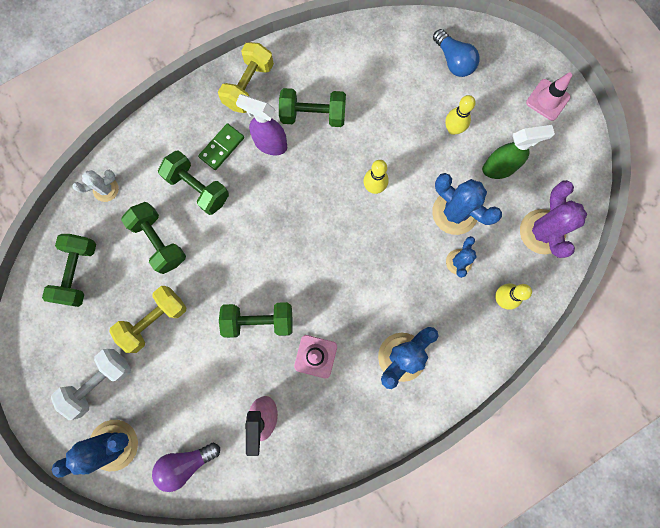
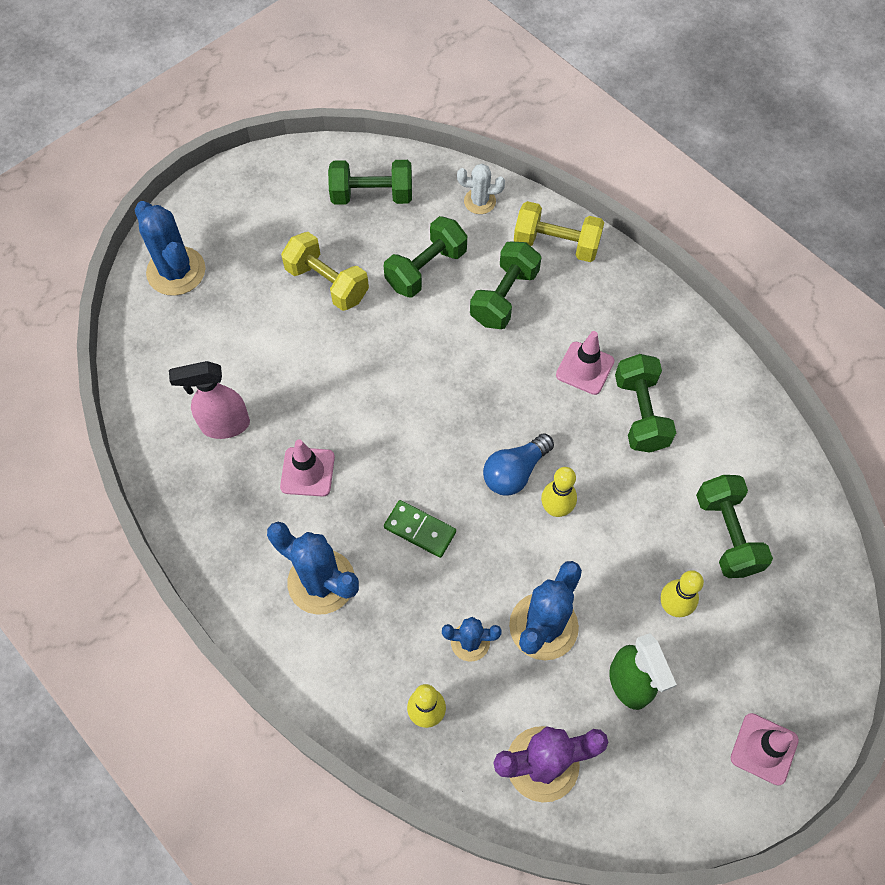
camera: 80 degrees right, 15 degrees down
(99, 382) = (246, 243): white dumbbell -> none
(106, 189) = (479, 201): white cactus -> white cactus turned 45 degrees counterclockwise
(186, 463) = (160, 349): purple light bulb -> none
(221, 147) = (565, 313): green domino -> green domino (420, 529)
(248, 86) = (659, 328): yellow dumbbell -> yellow dumbbell (556, 244)
(259, 321) = (344, 397): green dumbbell -> green dumbbell (727, 534)
(270, 144) = (585, 368): purple spray bottle -> pink traffic cone
(453, 61) = (783, 592): blue light bulb -> blue light bulb (515, 472)

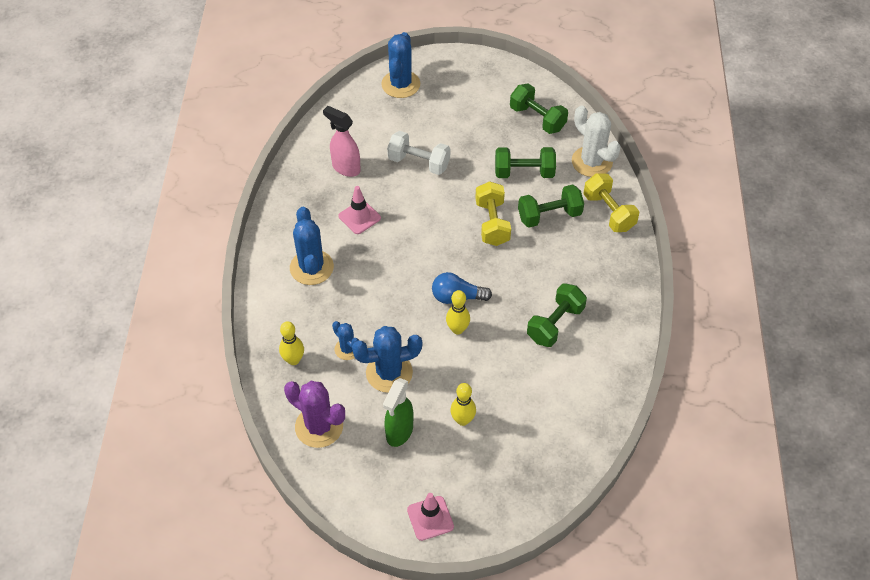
camera: 45 degrees right, 10 degrees down
(301, 350) = (419, 163): none -> white dumbbell
(327, 283) = (466, 142): yellow dumbbell -> yellow dumbbell (492, 223)
(420, 529) = (381, 283): green domino -> none
(479, 201) = (592, 162): white cactus -> white cactus, size x1.77
(585, 368) = (551, 280): pink traffic cone -> none
(727, 534) = (531, 414): green dumbbell -> none

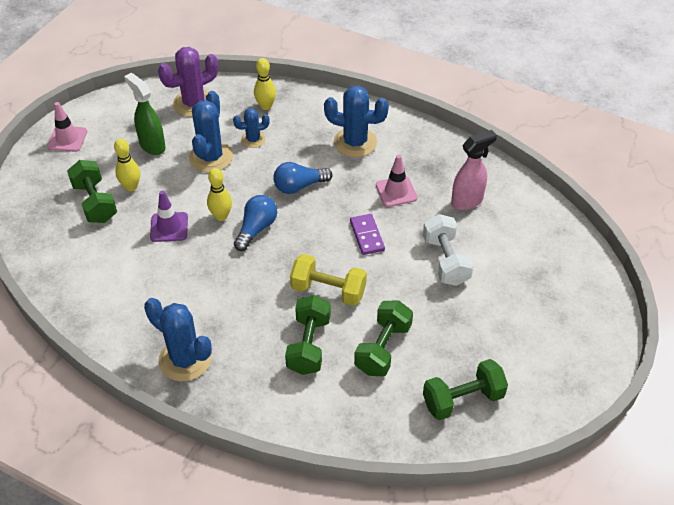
camera: 115 degrees right, 5 degrees down
(390, 287) = (299, 186): none -> blue light bulb
(400, 84) = (577, 287): blue cactus -> blue cactus (185, 359)
(419, 163) = (445, 261): white dumbbell -> white dumbbell turned 60 degrees counterclockwise
(421, 219) = (366, 236): none -> purple domino
(492, 363) = (169, 227): none -> purple traffic cone
(555, 324) = (174, 290): green dumbbell -> green dumbbell (95, 202)
(592, 162) = (364, 425): white cactus -> none
(609, 212) = (280, 405): yellow dumbbell -> none

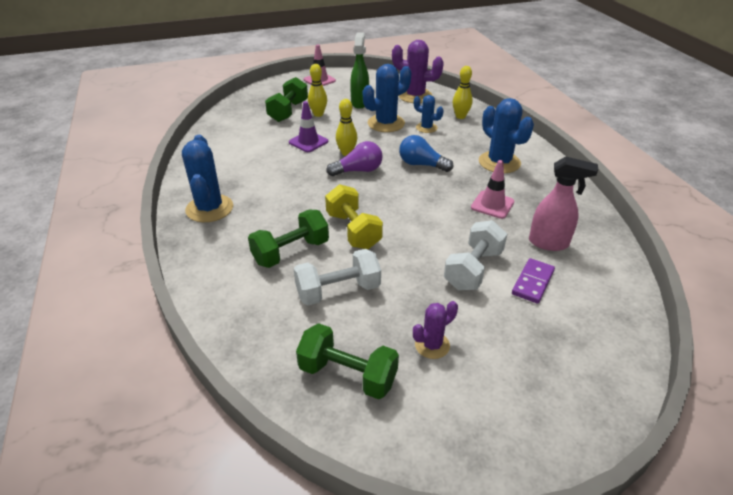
camera: 45 degrees right, 10 degrees down
(256, 229) = (358, 171): blue light bulb -> purple light bulb
(366, 236) = (430, 217): purple domino -> purple domino (532, 282)
(383, 348) = (338, 291): green dumbbell -> white dumbbell
(484, 338) = (432, 345): none -> purple cactus

